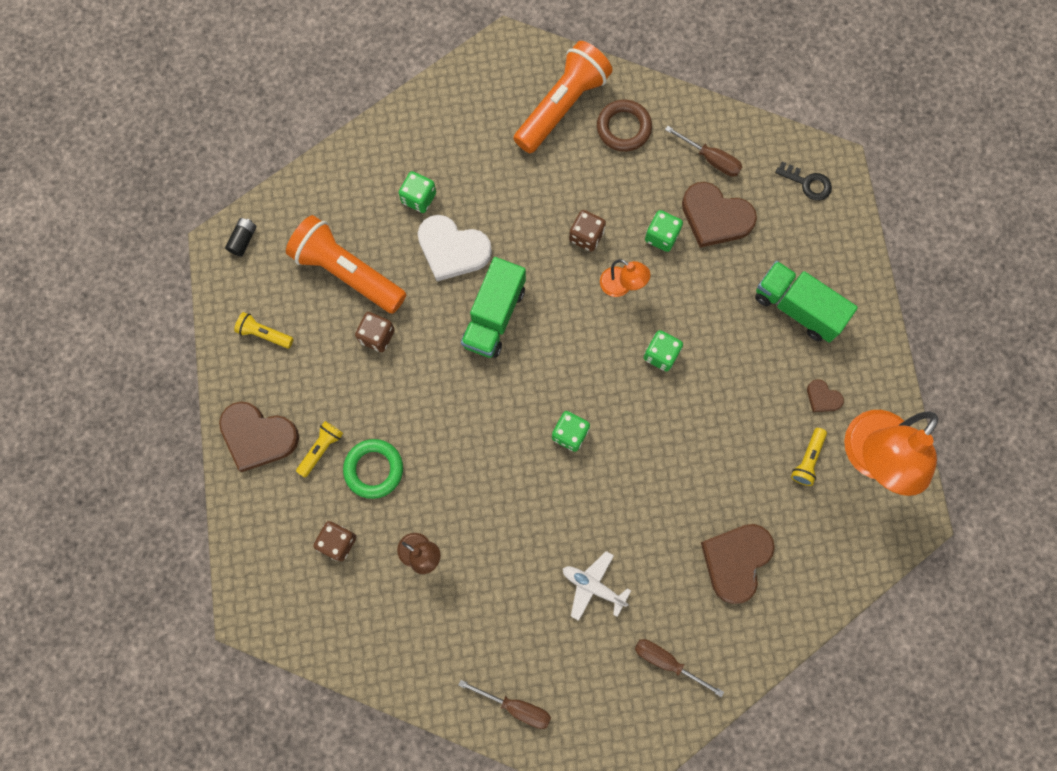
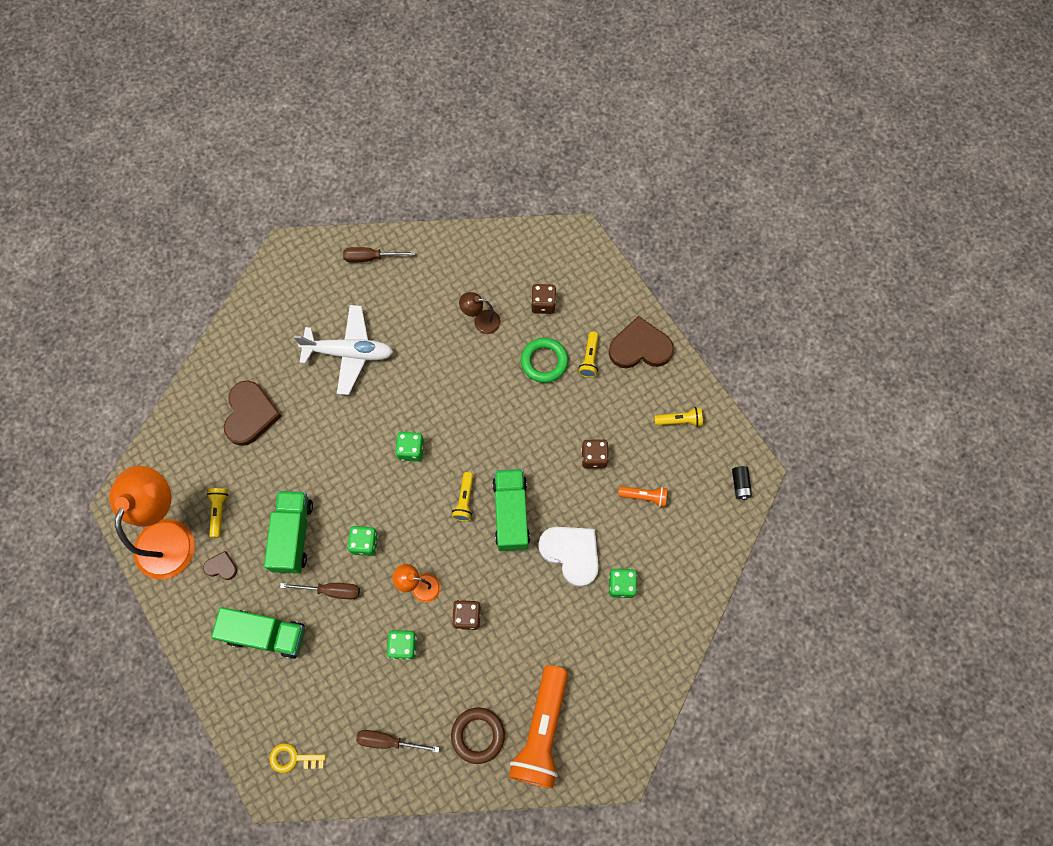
camera: 155 degrees right, 5 degrees down
(348, 272) = (644, 496): orange flashlight -> orange flashlight, size x0.46
(452, 249) = (571, 553): white heart -> white heart turned 45 degrees clockwise
(536, 352) = (464, 500): none -> yellow flashlight
(593, 586) = (349, 353): white plane -> white plane, size x1.68
(667, 662) = (277, 327): brown screwdriver -> brown screwdriver (331, 590)
(715, 217) = (364, 686): brown heart -> none
(734, 397) = (293, 535): none -> green truck
(807, 183) = (293, 758): black key -> yellow key

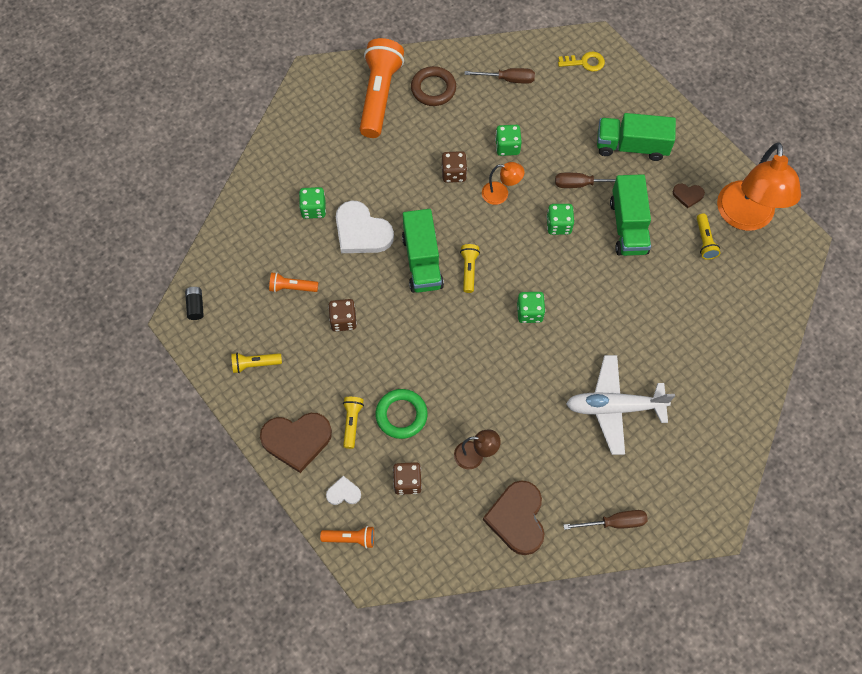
camera: 175 degrees right, 5 degrees down
(250, 414) = (701, 334): brown heart -> brown heart (517, 518)
(595, 263) = (350, 538): none -> orange flashlight
(599, 299) = (343, 493): none -> white heart

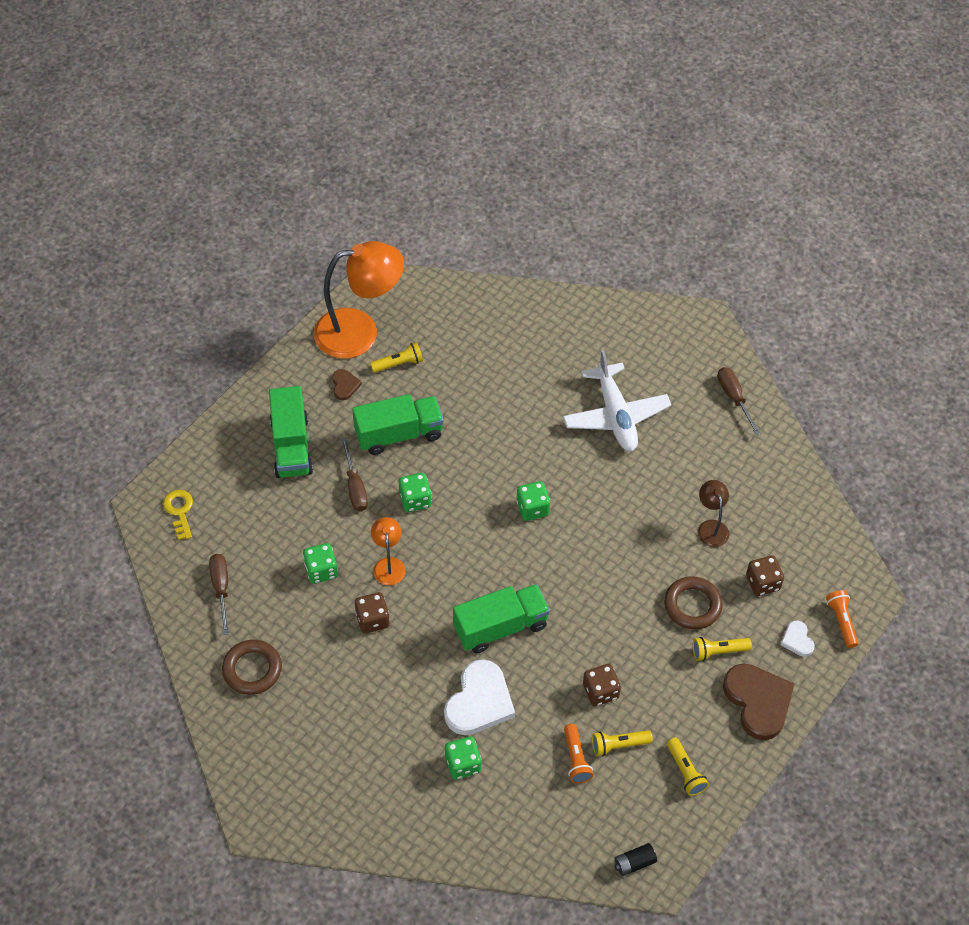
camera: 105 degrees left, 10 degrees down
(379, 95) = (275, 730): orange flashlight -> none
(401, 415) = (692, 605): green ring -> brown ring
(469, 270) = (498, 577): yellow flashlight -> yellow flashlight (618, 745)
(517, 518) = (762, 478): brown heart -> none

